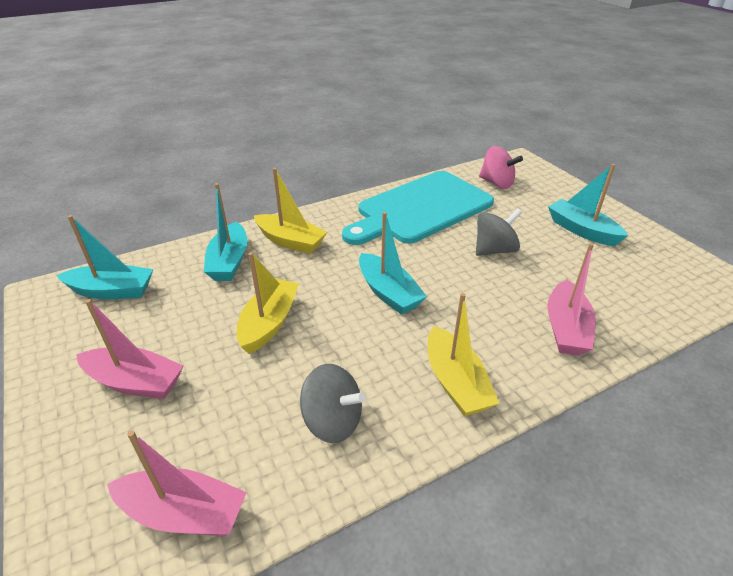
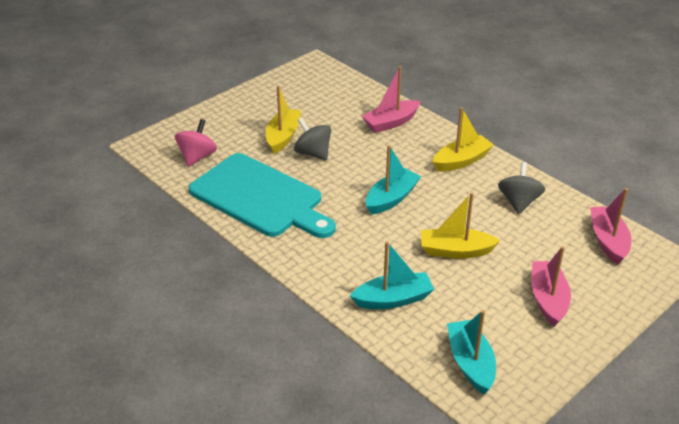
camera: 105 degrees left, 0 degrees up
(290, 241) = (345, 268): yellow boat -> yellow boat (283, 136)
(566, 328) = (391, 122): pink boat -> pink boat turned 150 degrees clockwise
(581, 230) = (268, 114): turquoise boat -> none

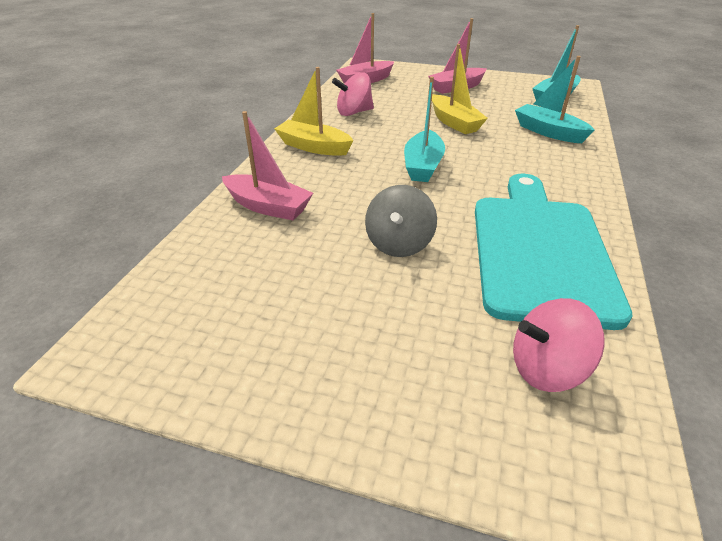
camera: 120 degrees left, 0 degrees up
(283, 136) = (386, 289): yellow boat -> none
(391, 198) = (423, 166): turquoise boat -> turquoise boat turned 90 degrees counterclockwise
(519, 202) = (354, 112): grey spinning top -> pink spinning top

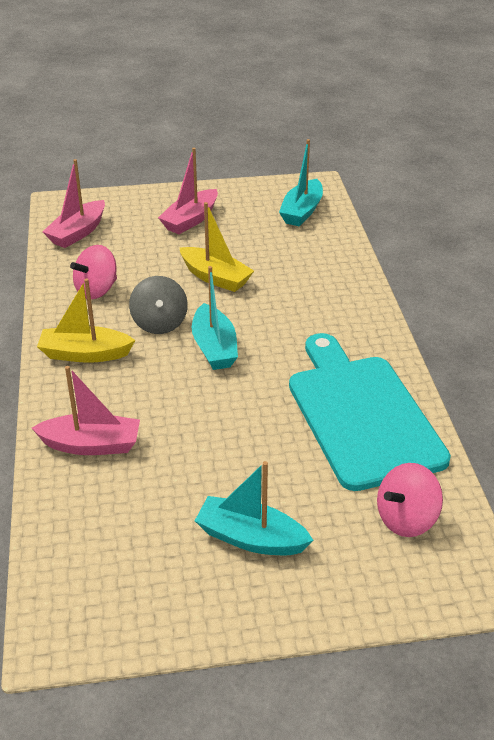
camera: 25 degrees left, 0 degrees up
(399, 244) = (242, 447): grey spinning top -> grey spinning top (159, 323)
(548, 132) = (315, 267): turquoise boat -> turquoise boat (251, 538)

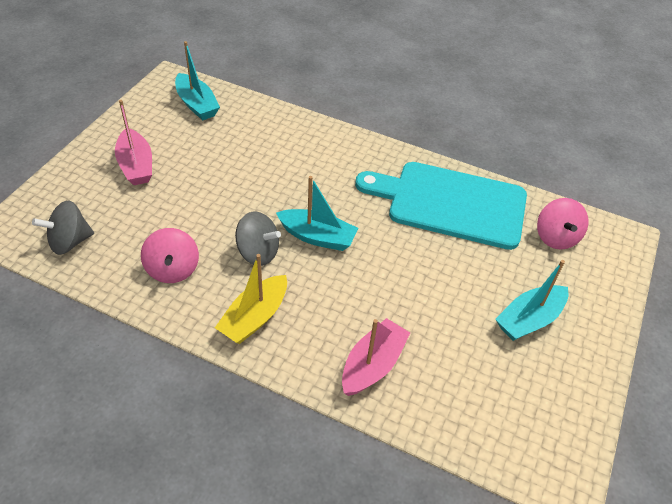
camera: 60 degrees left, 10 degrees up
(78, 233) = (70, 242): pink boat -> grey spinning top
(215, 277) = (231, 192): yellow boat -> none

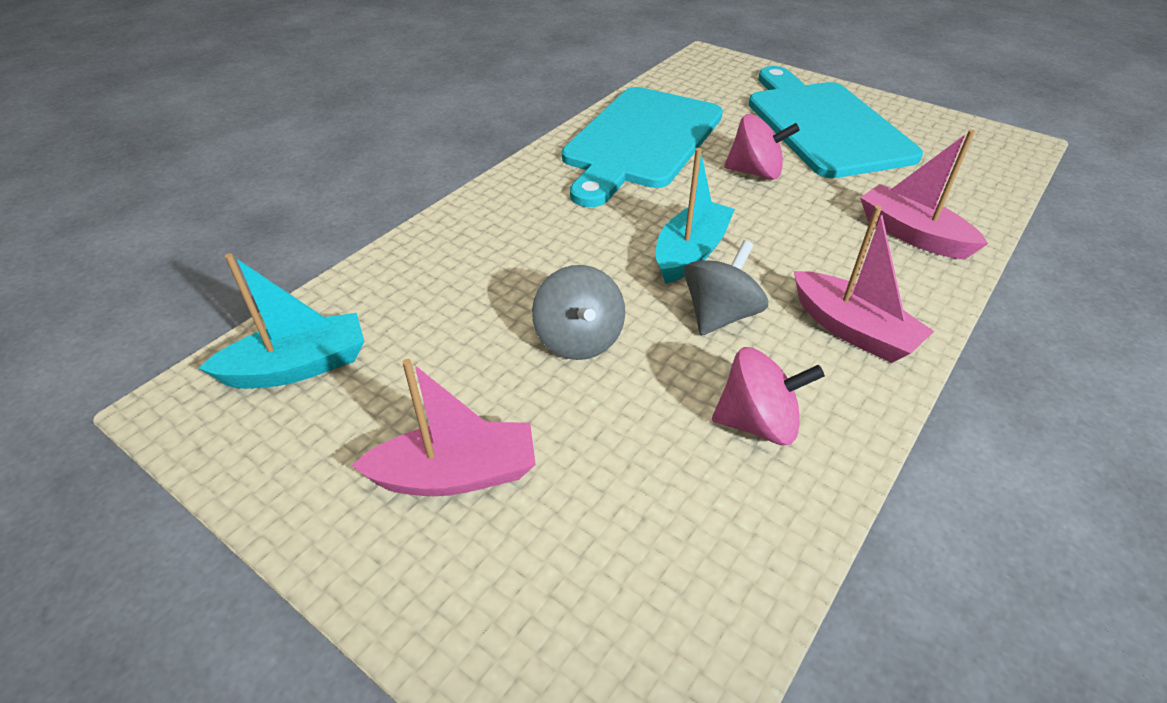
camera: 75 degrees left, 5 degrees down
(70, 242) = (677, 603): grey spinning top -> grey spinning top (579, 339)
(254, 317) = (852, 330): yellow boat -> pink boat
(529, 319) = (824, 125): turquoise boat -> turquoise cutting board
(556, 237) = (704, 89): pink spinning top -> pink spinning top (755, 172)

